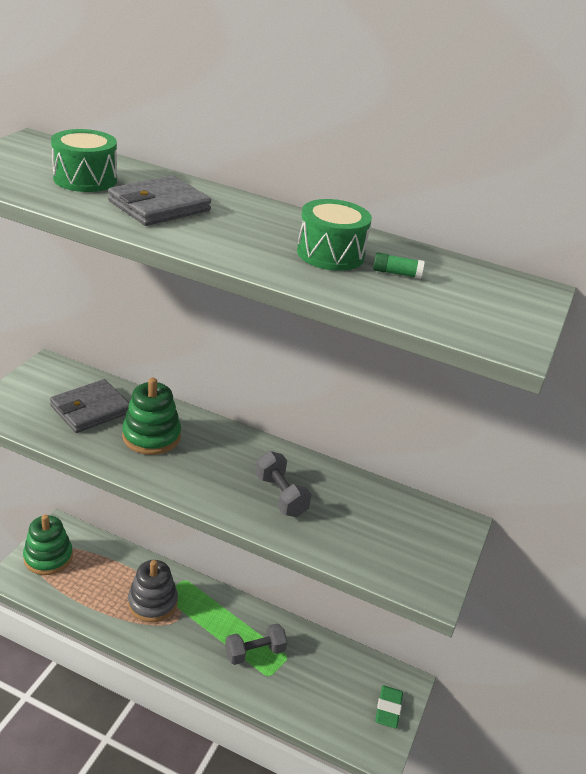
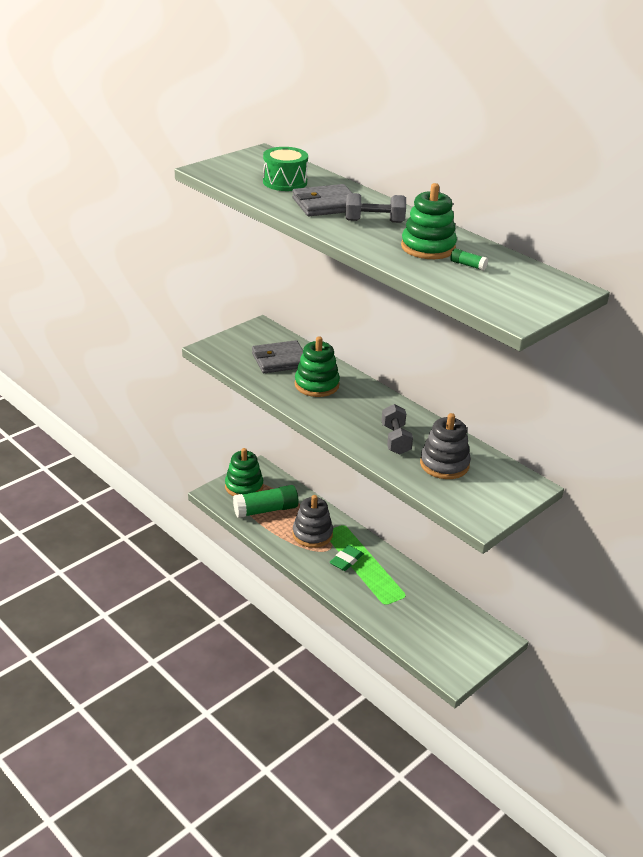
camera: 25 degrees right, 0 degrees up
(85, 583) = (266, 510): none -> green glue stick
(254, 652) = (380, 586): grey dumbbell -> grey dumbbell (374, 221)
(330, 254) = (428, 247): green drum -> green stacking toy
(352, 518) = (444, 464): none -> grey stacking toy
(388, 709) = (474, 651): green eraser -> green eraser (346, 560)

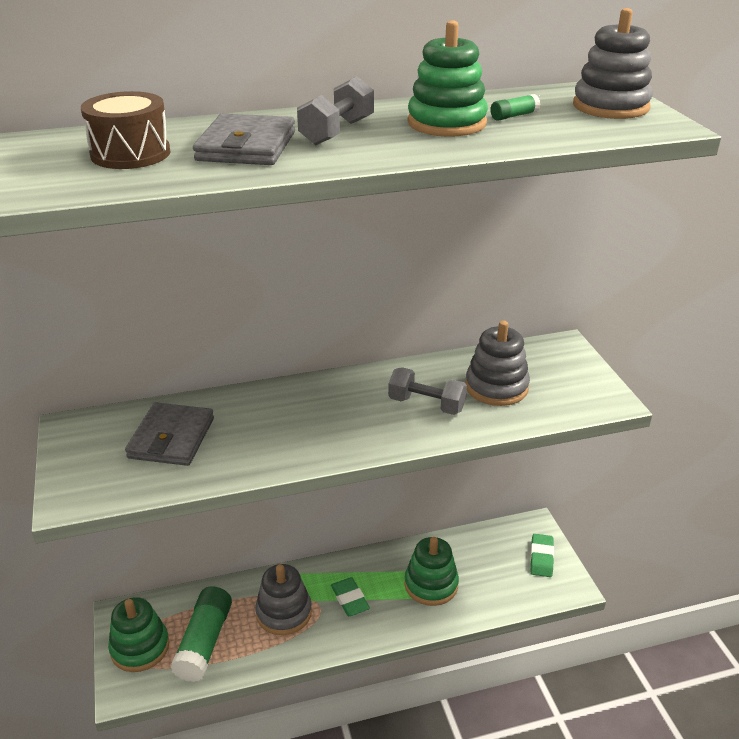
camera: 60 degrees left, 0 degrees up
(285, 182) = (130, 154): green drum -> brown drum
(316, 385) = (260, 426): green stacking toy -> green stacking toy (431, 584)
(468, 650) = (541, 558): none -> green eraser
(531, 294) = (610, 106): none -> grey stacking toy

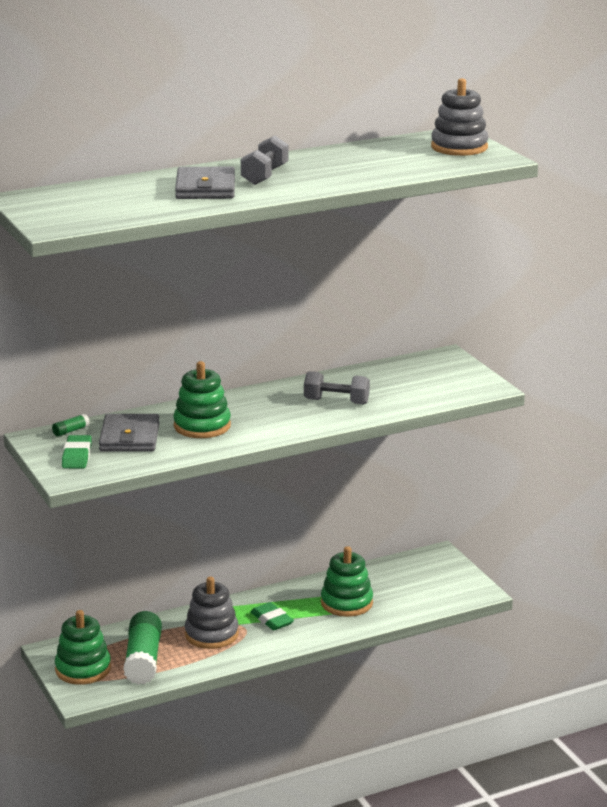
camera: 10 degrees left, 10 degrees down
(130, 154) = (126, 197): brown drum -> none
(446, 123) = (342, 165): green stacking toy -> green stacking toy (202, 426)
(496, 387) = (393, 386): grey stacking toy -> none
(514, 116) = (389, 158): green glue stick -> green glue stick (71, 431)
(541, 558) = (448, 575): green eraser -> green eraser (77, 456)

